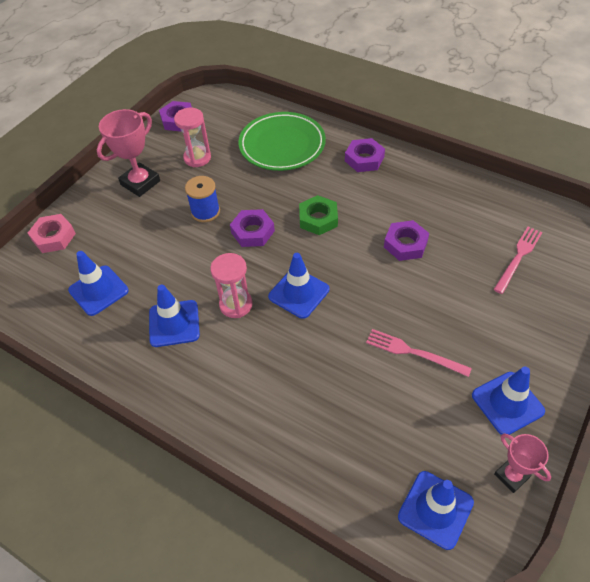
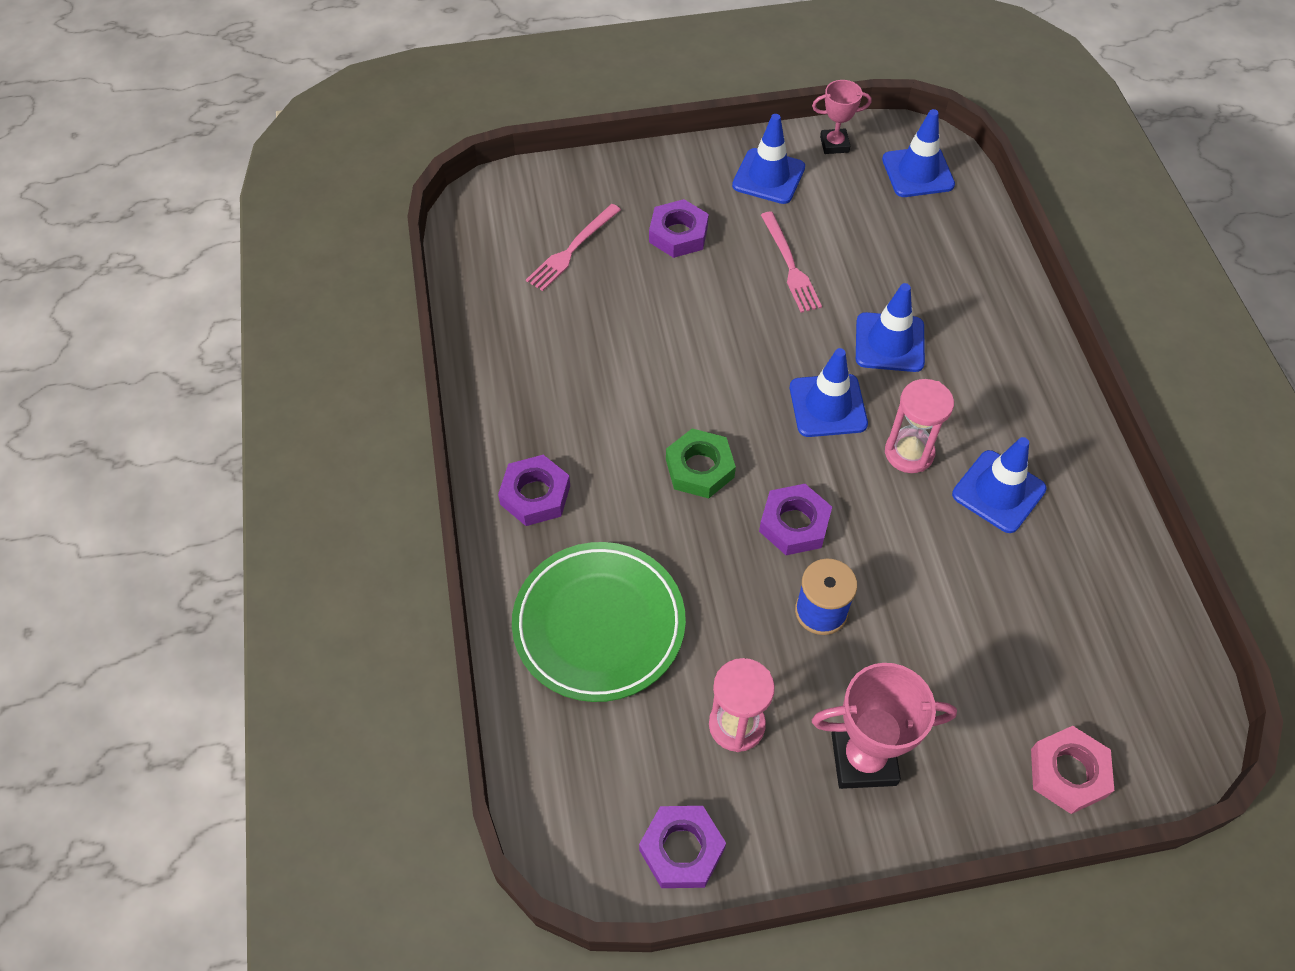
camera: 135 degrees left, 5 degrees up
(98, 290) = (1059, 617): blue traffic cone -> blue traffic cone (889, 342)
(405, 244) = (652, 355): purple nut -> purple nut (678, 234)
(511, 476) = (834, 144): pink trophy -> pink trophy turned 75 degrees clockwise
(518, 257) = (572, 249): pink fork -> pink fork turned 45 degrees counterclockwise

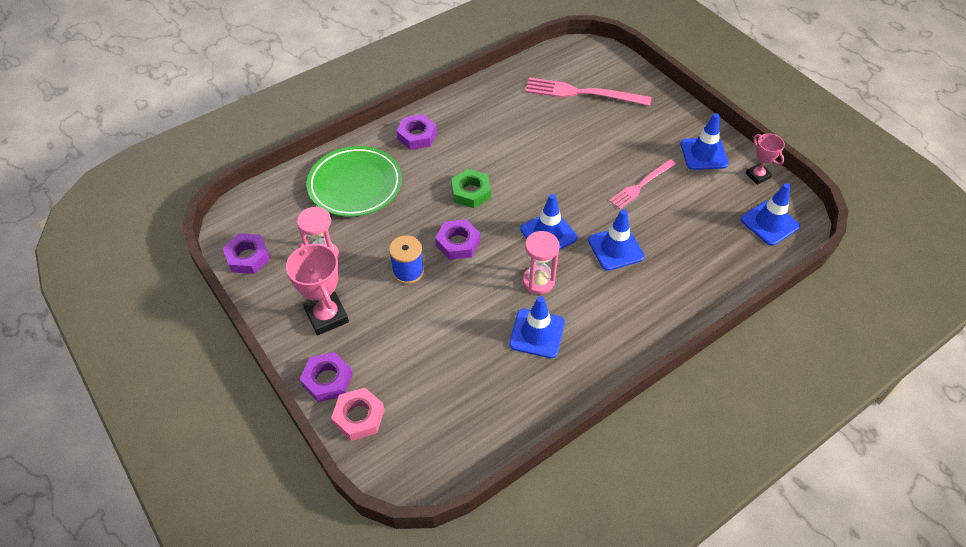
camera: 65 degrees right, 5 degrees down
(572, 249) = (582, 93): pink fork -> pink fork, size x1.57
(678, 234) = (626, 130): purple nut -> purple nut (327, 380)

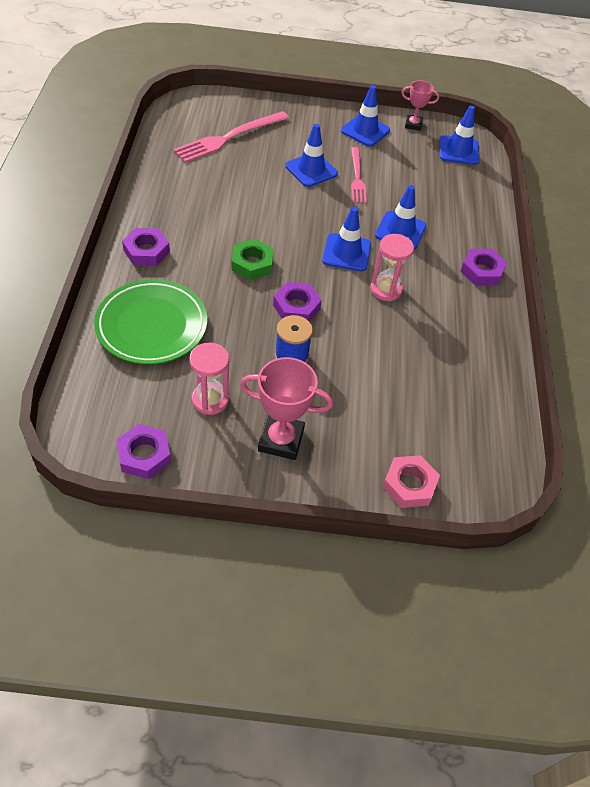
camera: 55 degrees left, 0 degrees up
(327, 380) = (350, 483): purple nut -> purple nut (481, 271)
(537, 333) = (433, 324): blue traffic cone -> blue traffic cone (311, 170)

